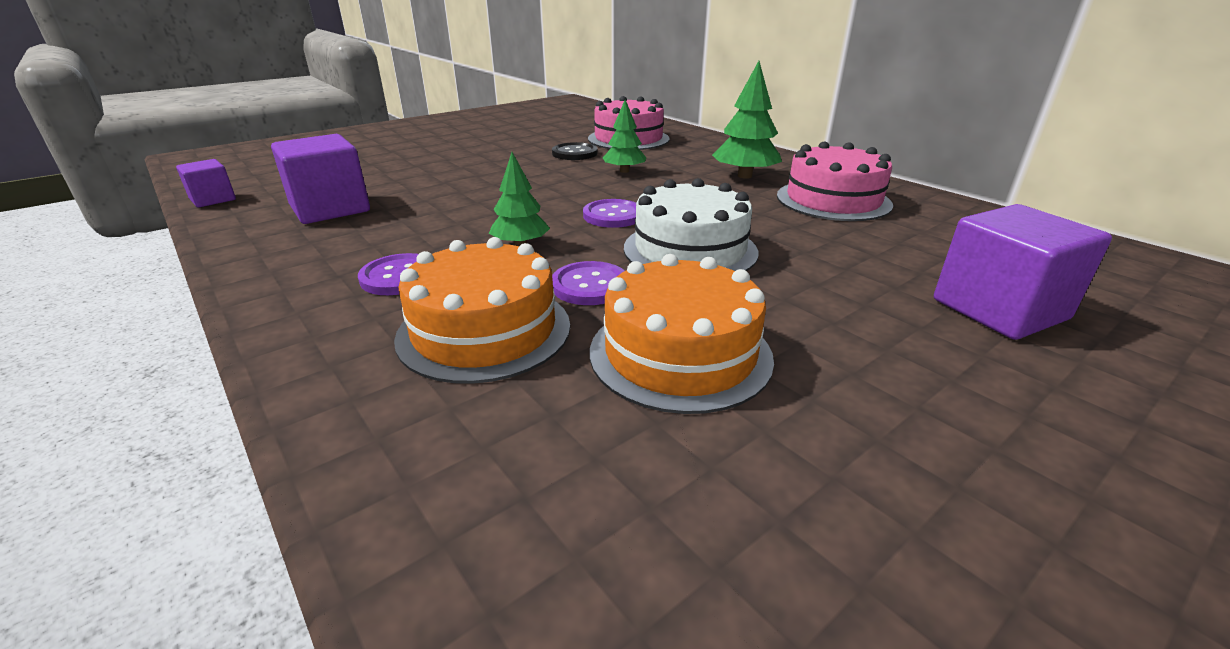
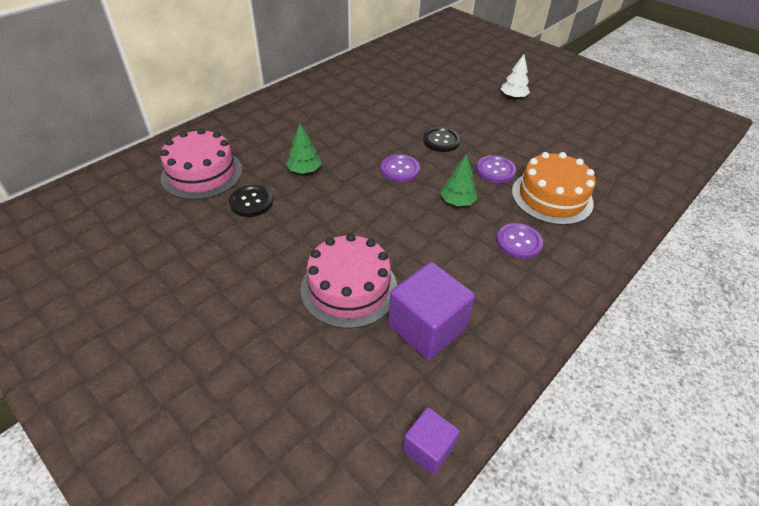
camera: 100 degrees left, 15 degrees up
(680, 353) = (538, 144): orange cake -> none
(690, 250) = (441, 141): white cake -> black button
(744, 176) = (312, 118): green tree -> none
(833, 200) = (354, 92): pink cake -> pink cake (349, 288)
(914, 359) = (513, 97): none -> white tree
(999, 309) = (468, 74): purple cube -> none

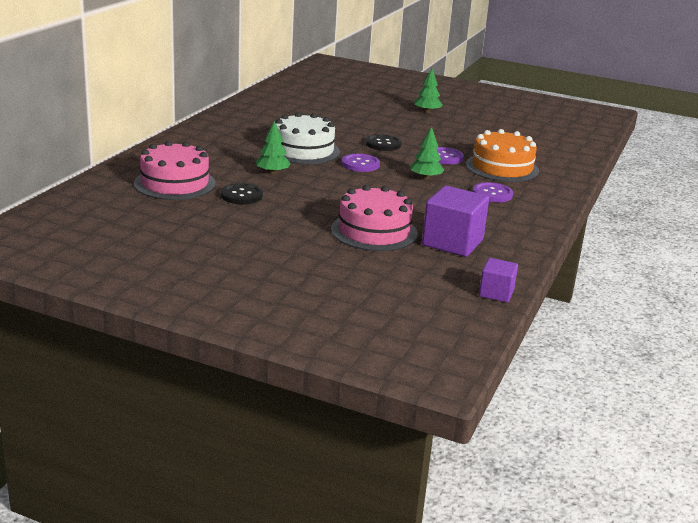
camera: 20 degrees left, 20 degrees down
(355, 140) = (303, 150): none -> white cake
(513, 97) = (427, 111): white tree -> green tree

